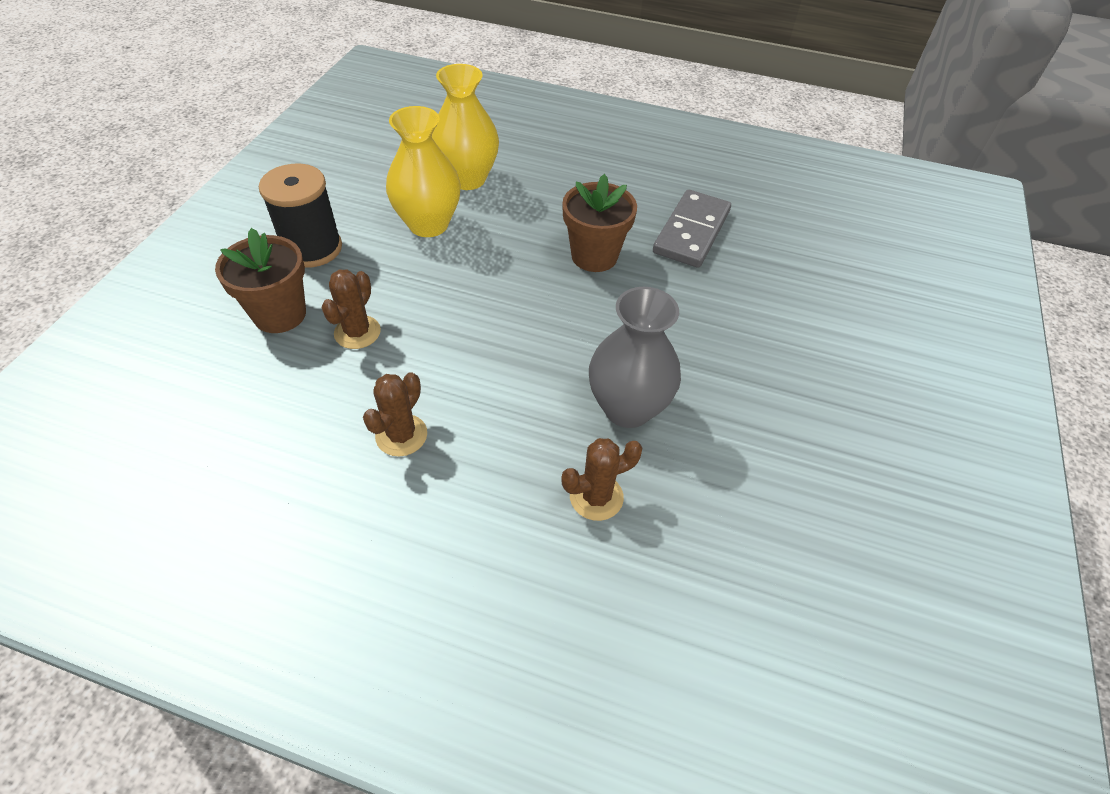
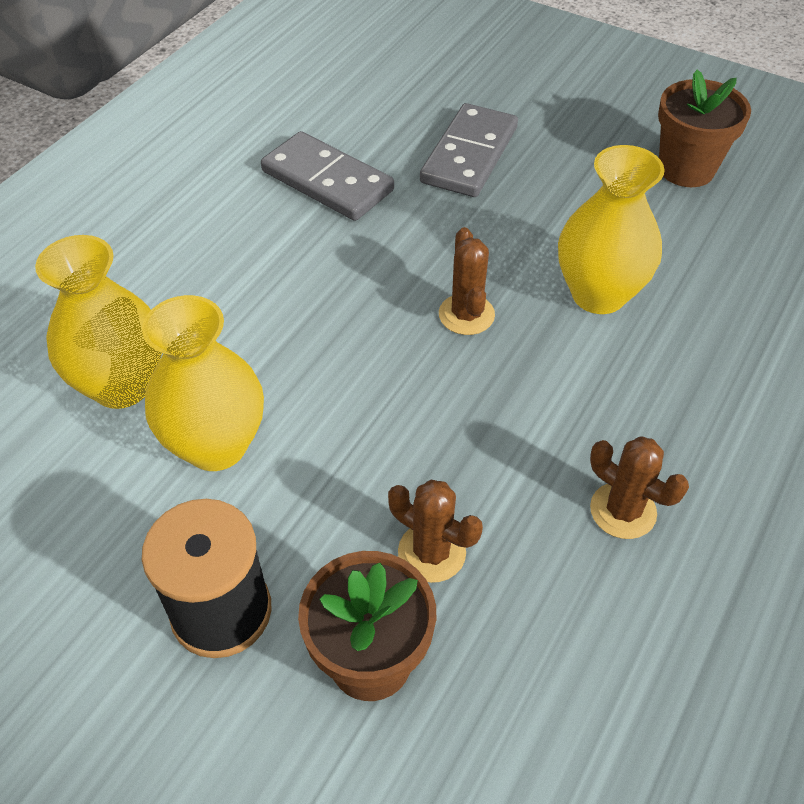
camera: 75 degrees left, 0 degrees up
(594, 256) = (344, 275): brown flower pot -> brown flower pot (686, 169)
(596, 497) = (714, 342): brown cactus -> brown cactus (466, 315)
(627, 408) = (598, 294): grey vase -> yellow vase
(767, 308) = (469, 155): none -> grey domino

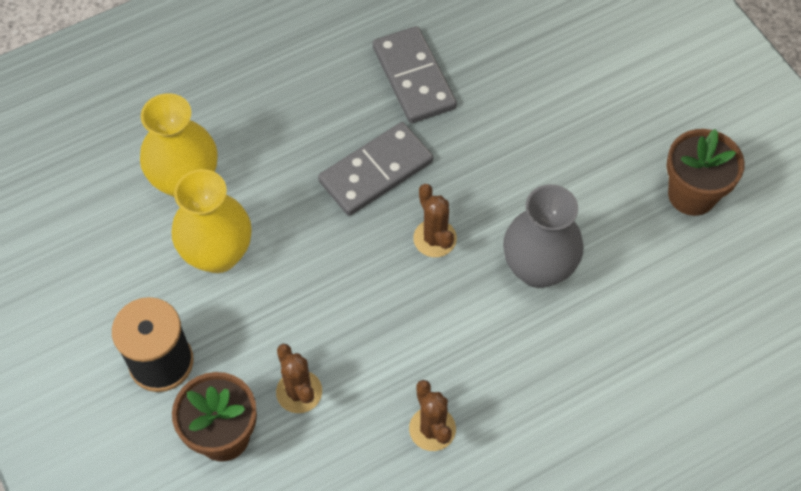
camera: 30 degrees right, 10 degrees up
(466, 315) = (435, 238): brown cactus -> brown cactus turned 45 degrees counterclockwise
(469, 155) = (533, 102): grey domino -> grey domino (376, 172)
(598, 294) = (538, 268): yellow vase -> grey vase

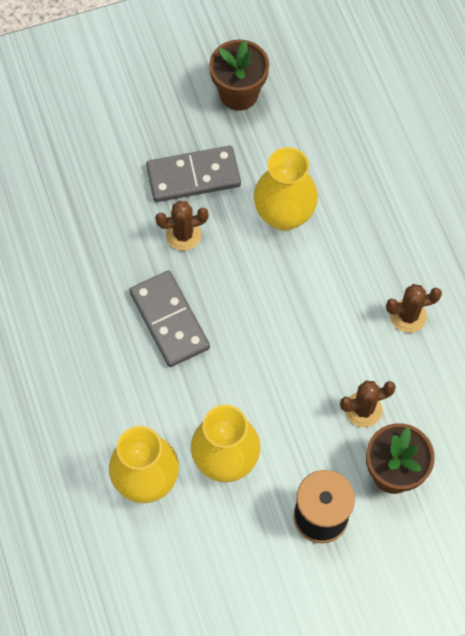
camera: 80 degrees left, 5 degrees up
(414, 77) = (79, 274): grey domino -> grey domino (193, 176)
(435, 238) = (243, 285): brown cactus -> brown cactus (183, 235)
(538, 268) = (284, 215): grey vase -> yellow vase

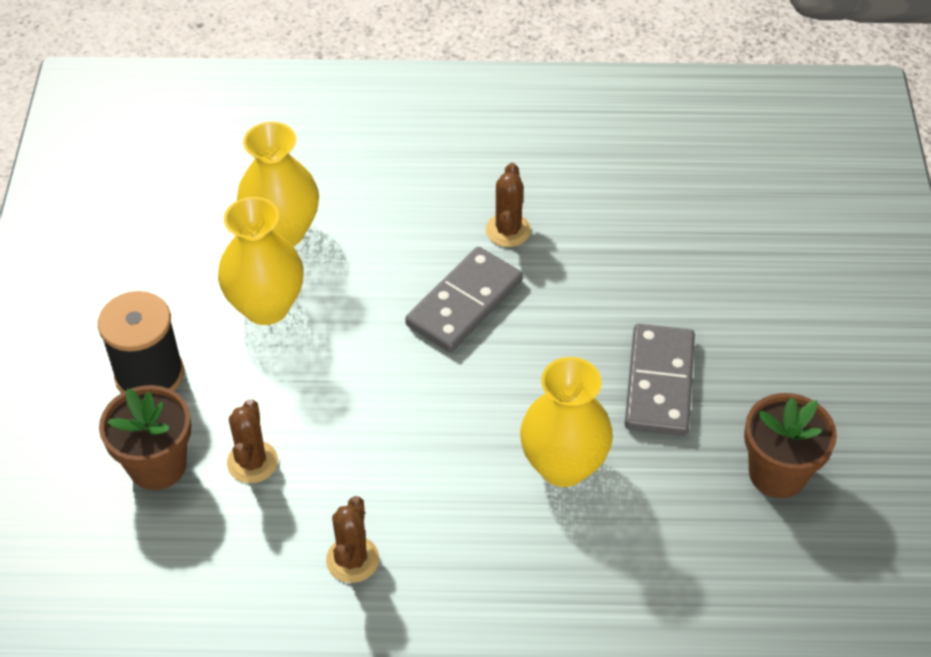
camera: 110 degrees right, 15 degrees down
(169, 320) = (464, 303): grey domino -> grey domino turned 45 degrees counterclockwise
(183, 235) = (576, 348): brown cactus -> brown cactus (508, 230)

